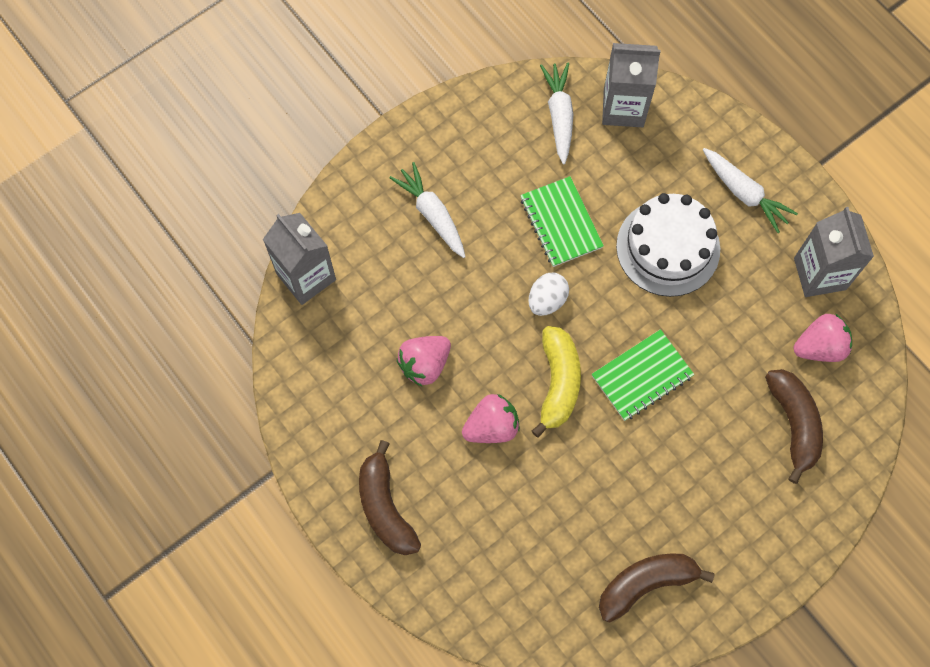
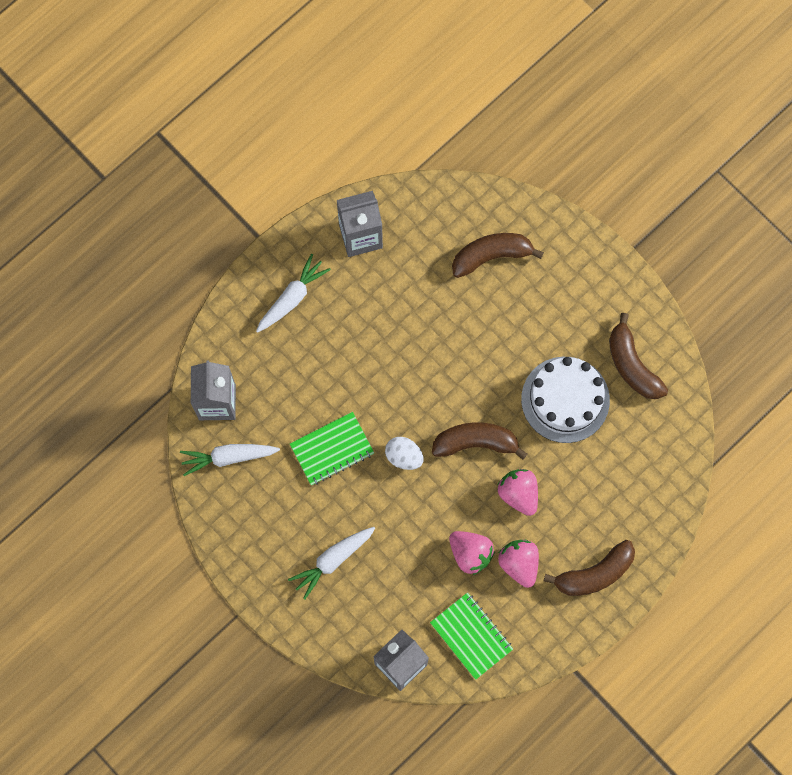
camera: 95 degrees left, 5 degrees up
(558, 383) = (476, 442): yellow banana -> brown banana
(642, 376) = (463, 375): green notebook -> green notebook (471, 636)
(668, 247) = (347, 359): white cake -> white cake (565, 399)
(819, 347) = (424, 236): pink strawberry -> pink strawberry (519, 564)

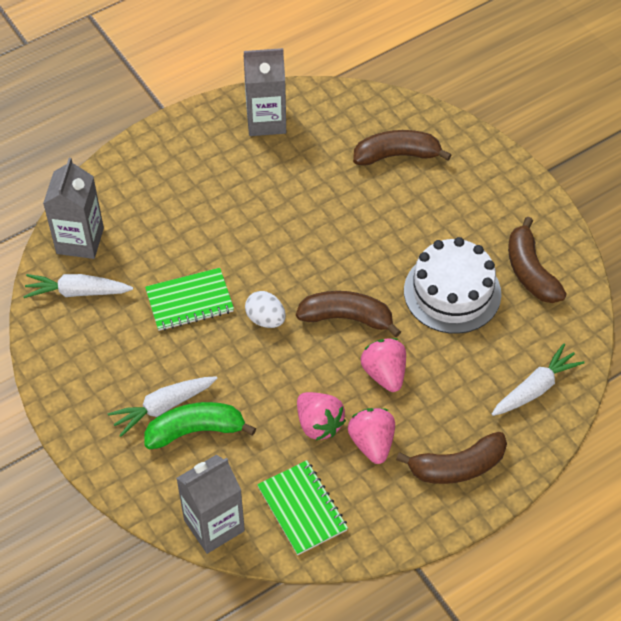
camera: 10 degrees right, 20 degrees down
(292, 297) = (183, 162): white carrot -> white carrot (535, 388)
(366, 578) = (195, 430): none -> green banana

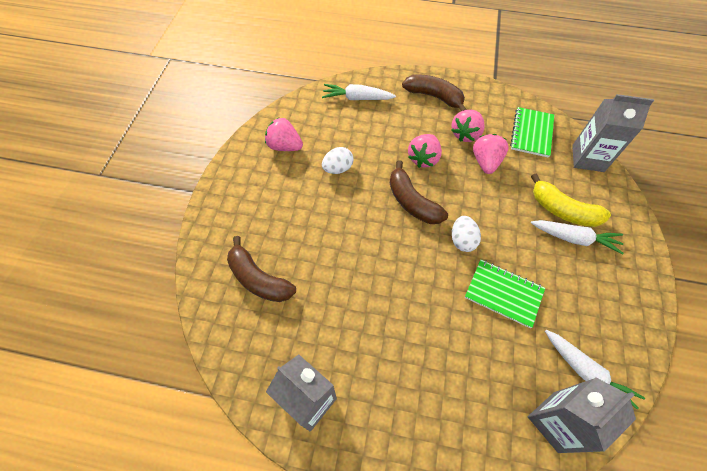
camera: 135 degrees left, 5 degrees up
(195, 430) = (562, 210): green banana -> yellow banana
(452, 292) = (338, 168): white cake -> white egg
(530, 271) = (285, 146): brown banana -> pink strawberry

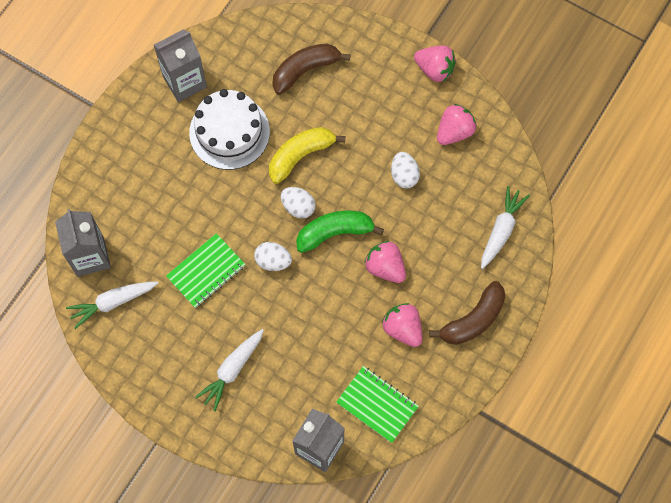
camera: 110 degrees right, 10 degrees up
(352, 327) = (229, 132): none -> white cake
(402, 237) = (298, 207): none -> white egg
(412, 202) = (334, 232): brown banana -> green banana
(485, 162) = (356, 331): pink strawberry -> pink strawberry (434, 69)
(562, 210) = (267, 378): yellow banana -> yellow banana (300, 155)

